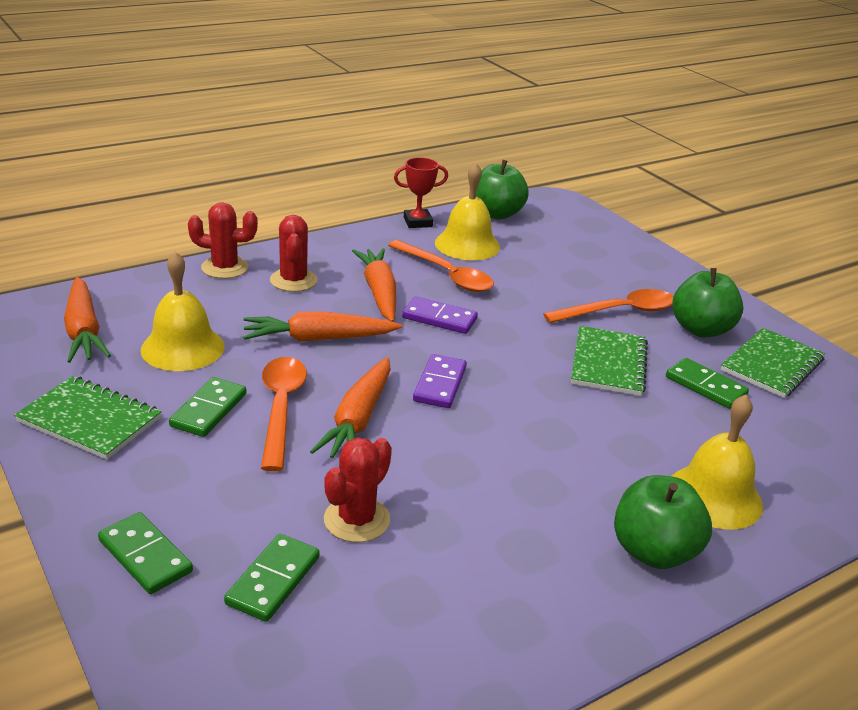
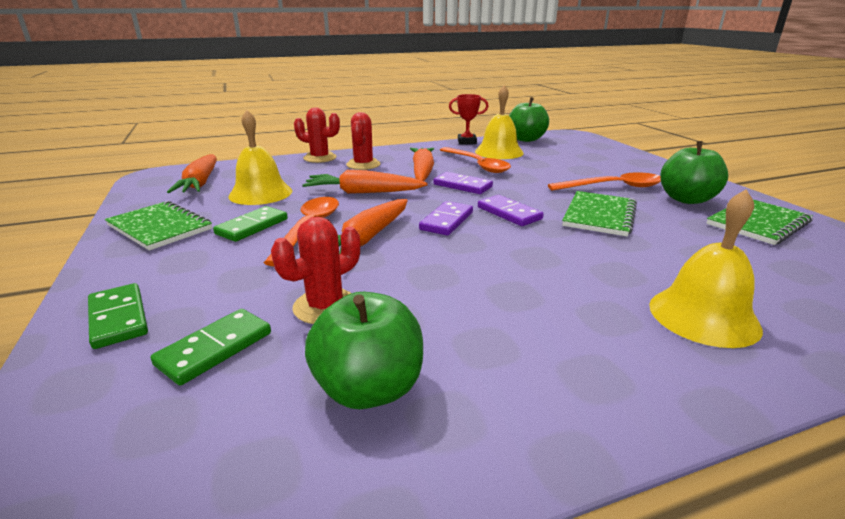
camera: 15 degrees right, 5 degrees down
(508, 366) = (509, 213): none -> purple domino
(653, 551) = (630, 361): green apple -> green apple (369, 388)
(705, 386) = (692, 233): green domino -> none

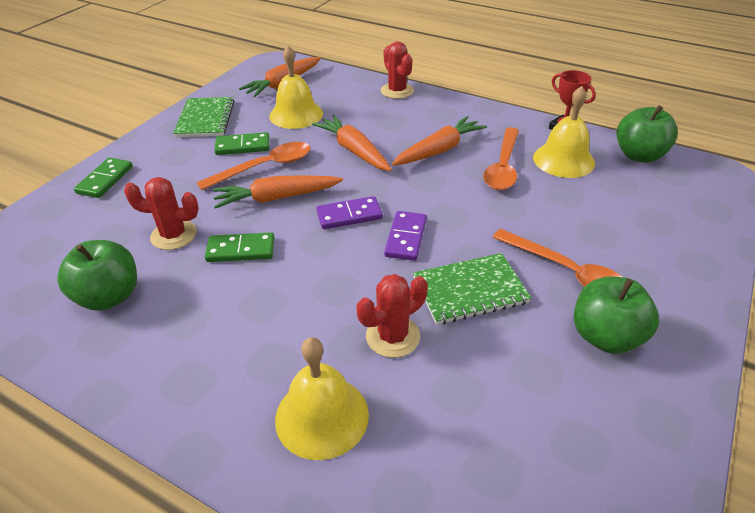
camera: 50 degrees right, 15 degrees up
(215, 349) = (104, 226): green domino -> green domino (241, 250)
(363, 164) = (412, 116): red cactus -> red cactus (393, 336)
(462, 186) = (436, 185): purple domino -> none
(757, 223) = (601, 412): green notebook -> none

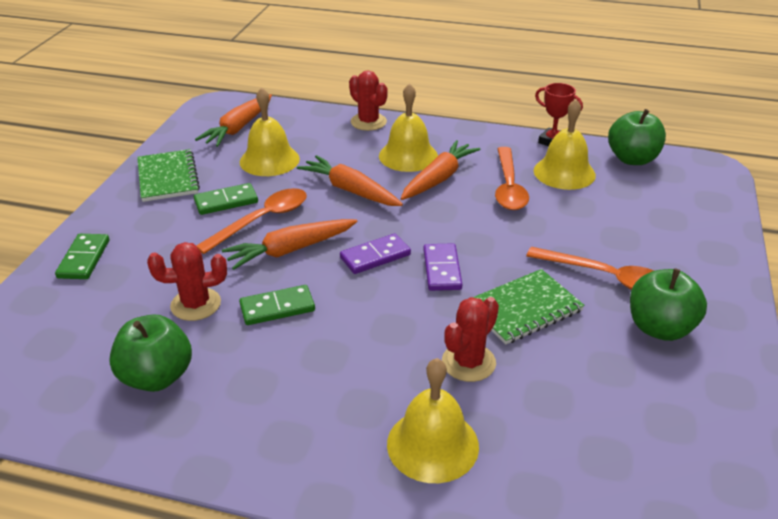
camera: 15 degrees left, 5 degrees down
(420, 125) = (408, 156): none -> yellow bell

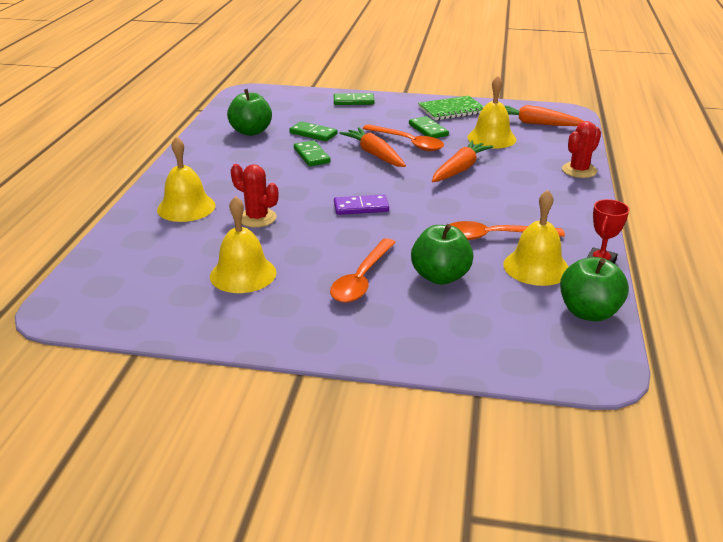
camera: 85 degrees right, 5 degrees down
(196, 304) = (313, 133): red cactus -> green domino
(375, 256) = (373, 182): purple domino -> none
(408, 156) = (527, 190): yellow bell -> yellow bell (243, 274)
(438, 178) = (494, 204): orange carrot -> none
(523, 308) = (316, 239): green notebook -> none
(660, 328) = (294, 300): green apple -> green apple (440, 277)

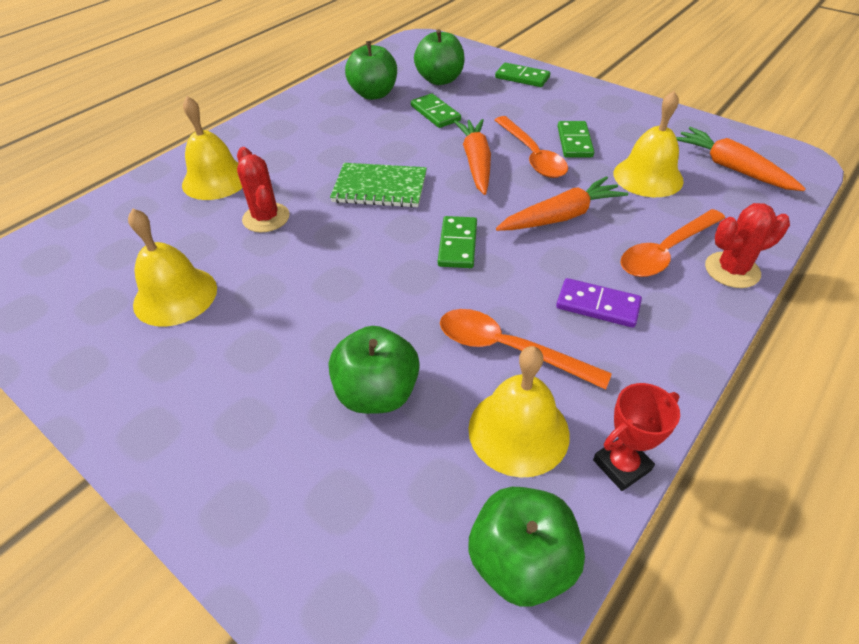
camera: 30 degrees right, 15 degrees up
(293, 113) = (440, 80): none -> green apple
(311, 156) = (404, 144): green domino -> green domino (457, 244)
(361, 207) = (387, 240): purple domino -> purple domino (597, 305)
(362, 279) = (284, 356): orange spoon -> orange spoon (665, 252)
(452, 110) = (632, 118): green notebook -> green notebook (380, 187)

